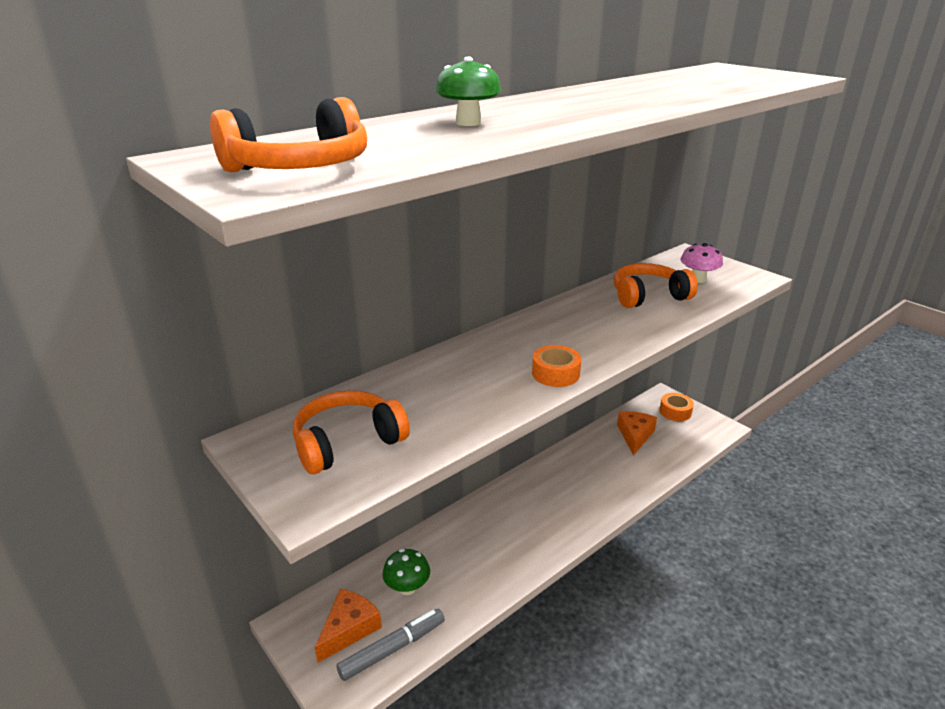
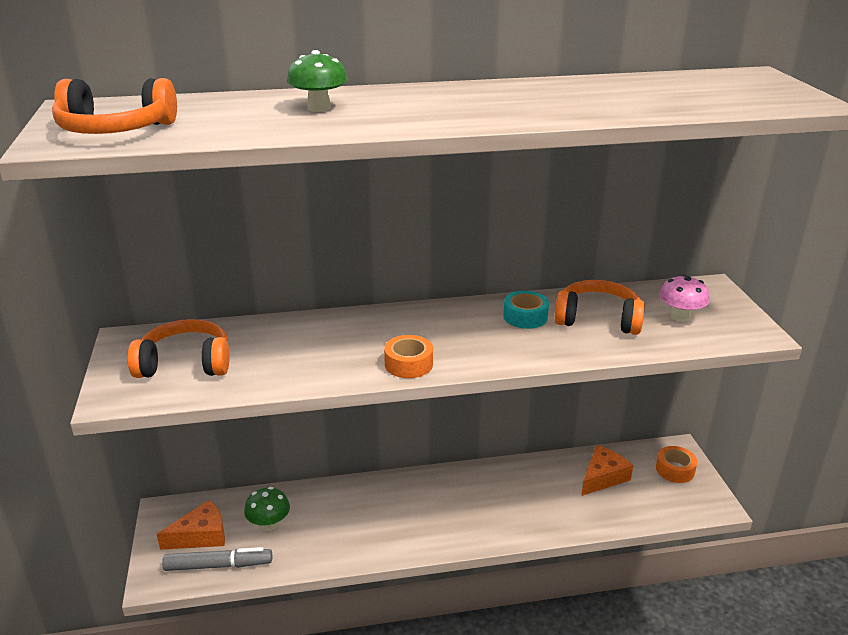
camera: 30 degrees right, 0 degrees up
(595, 309) = (525, 317): none -> turquoise tape

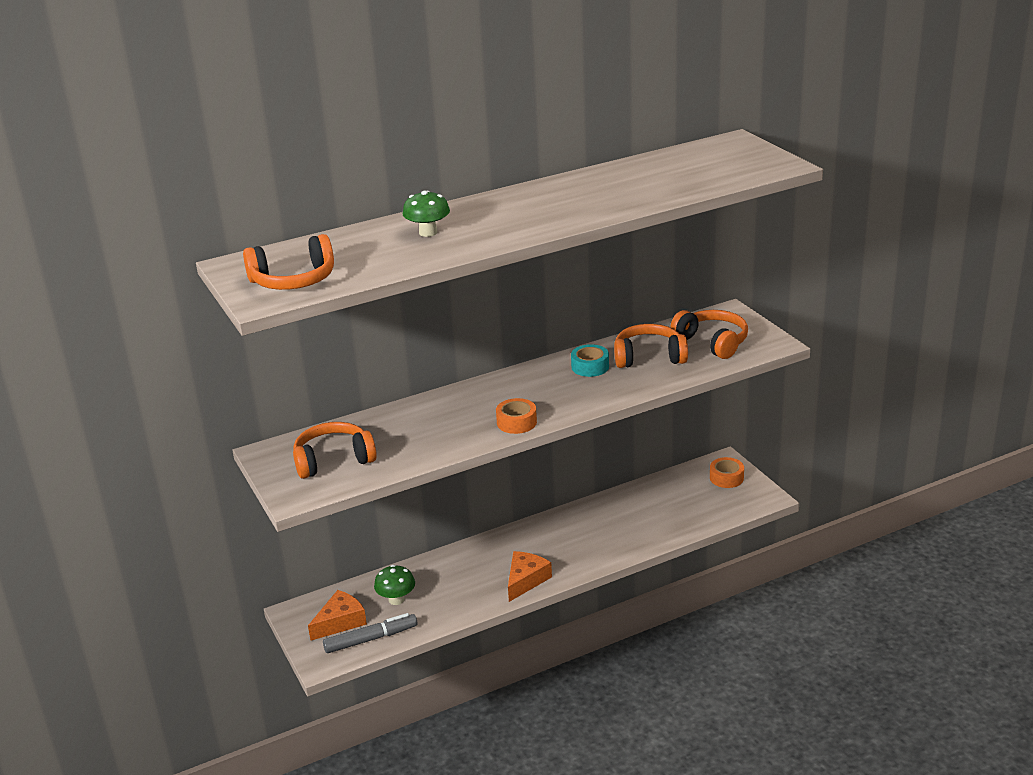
camera: 15 degrees left, 0 degrees up
(603, 477) = (668, 497): orange cheese -> orange cheese (525, 580)
(680, 317) = (712, 342): pink mushroom -> orange headphones

